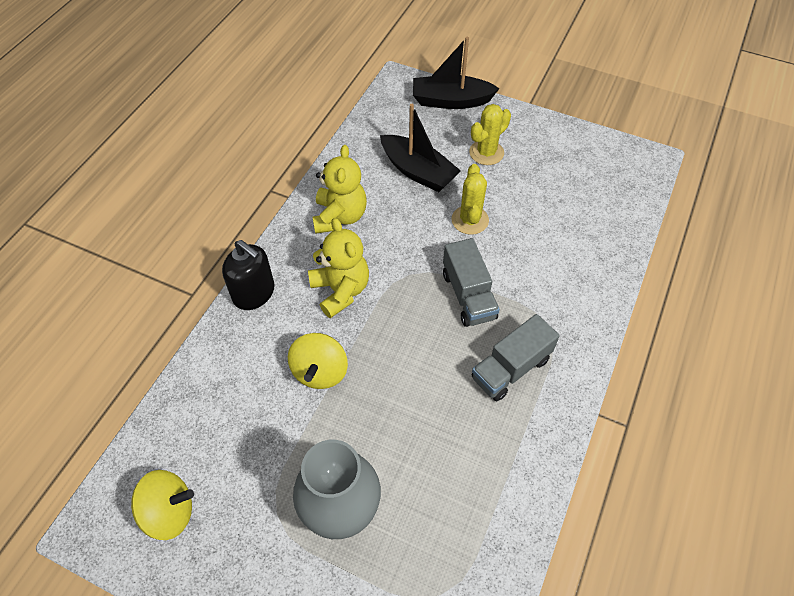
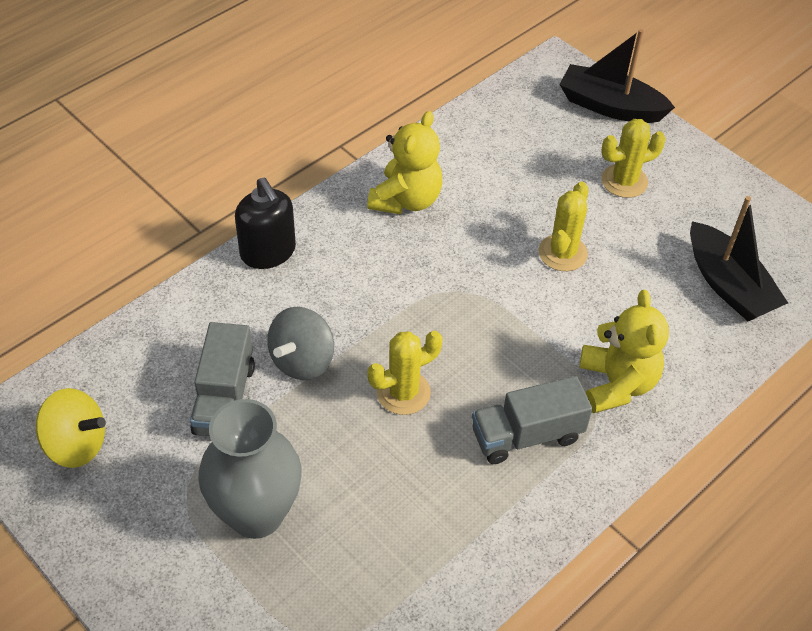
camera: 20 degrees right, 5 degrees down
(320, 372) = (302, 361): yellow spinning top -> grey spinning top
(340, 290) = (367, 282): yellow teddy bear -> yellow teddy bear (616, 384)
(407, 369) = (403, 392): none -> yellow cactus
(418, 171) = (526, 177): black boat -> black boat (728, 285)
(468, 295) = (517, 337): grey truck -> grey truck (224, 398)

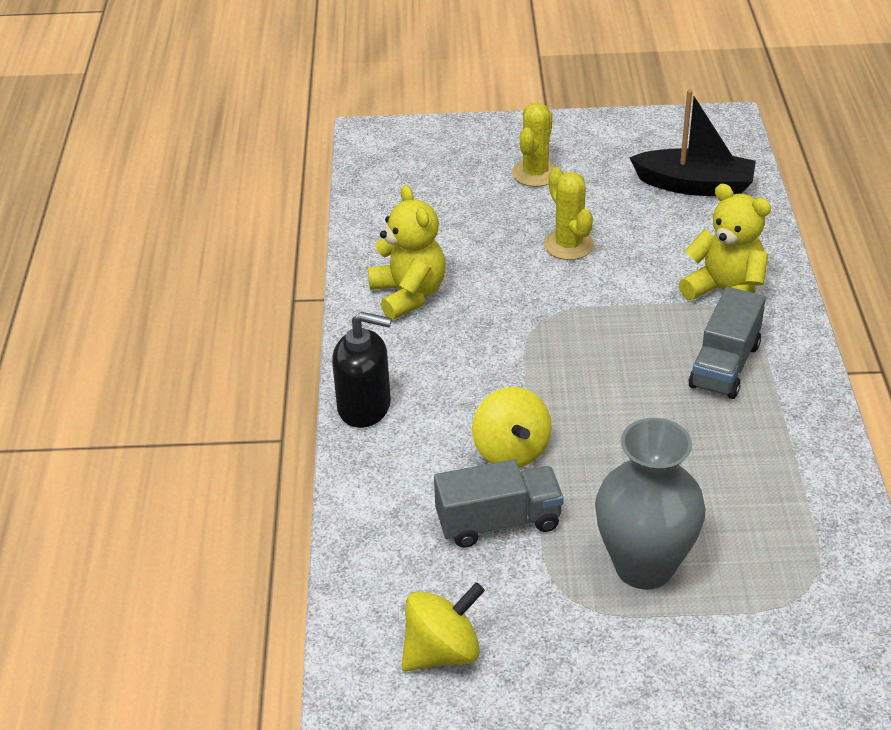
camera: 45 degrees left, 10 degrees down
(224, 398) = (498, 522): grey truck -> grey truck turned 60 degrees counterclockwise
(302, 361) = (511, 451): grey spinning top -> yellow spinning top
(403, 392) = (610, 409): yellow cactus -> none
(610, 106) = (450, 135): black boat -> none

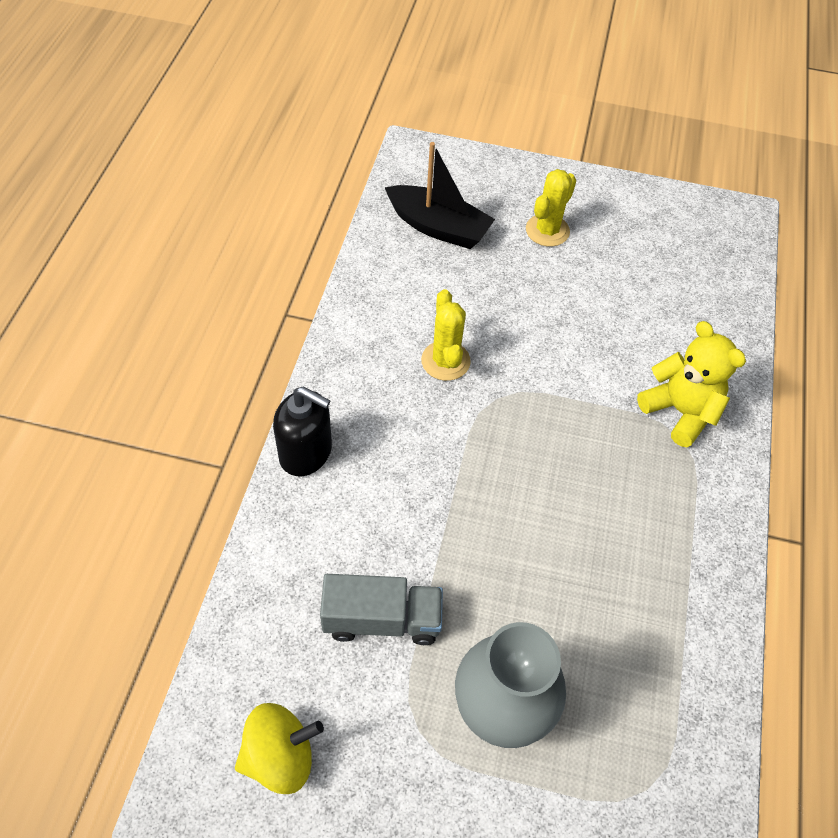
camera: 10 degrees right, 15 degrees up
(408, 295) = (388, 337): yellow teddy bear -> none
(511, 451) = (421, 540): yellow spinning top -> none
(568, 245) = (551, 319): yellow cactus -> yellow cactus (445, 361)
(694, 185) = (690, 281): black boat -> black boat (438, 227)
(725, 365) = (652, 497): grey truck -> none

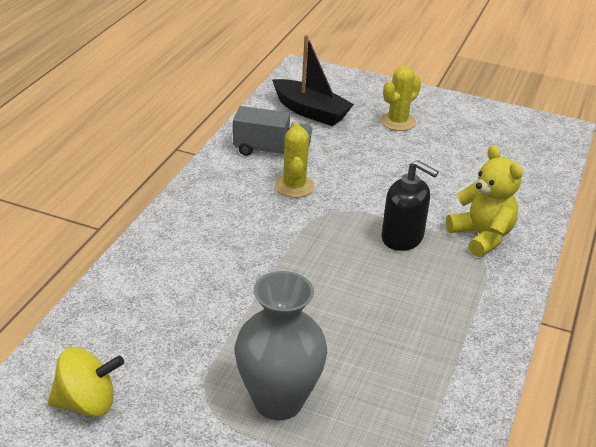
camera: 10 degrees right, 20 degrees down
(306, 453) = (166, 226): black soap dispenser -> black soap dispenser (402, 238)
(382, 619) = (197, 331): grey truck -> grey truck (271, 151)

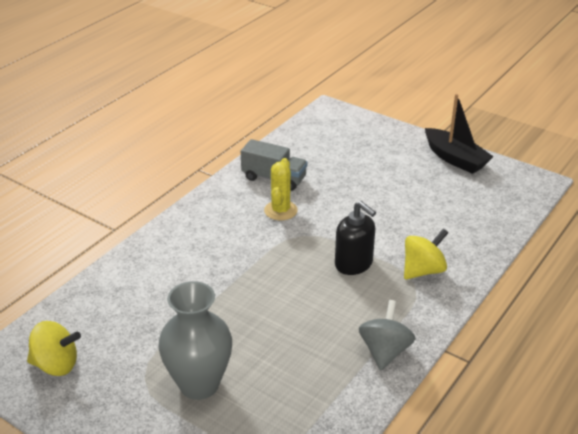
camera: 15 degrees right, 0 degrees up
(310, 111) = (320, 147): black boat -> black boat (455, 159)
(397, 122) = (391, 162): yellow cactus -> none
(478, 332) = (385, 351): none -> grey spinning top
(482, 236) = (423, 270): yellow teddy bear -> yellow spinning top

